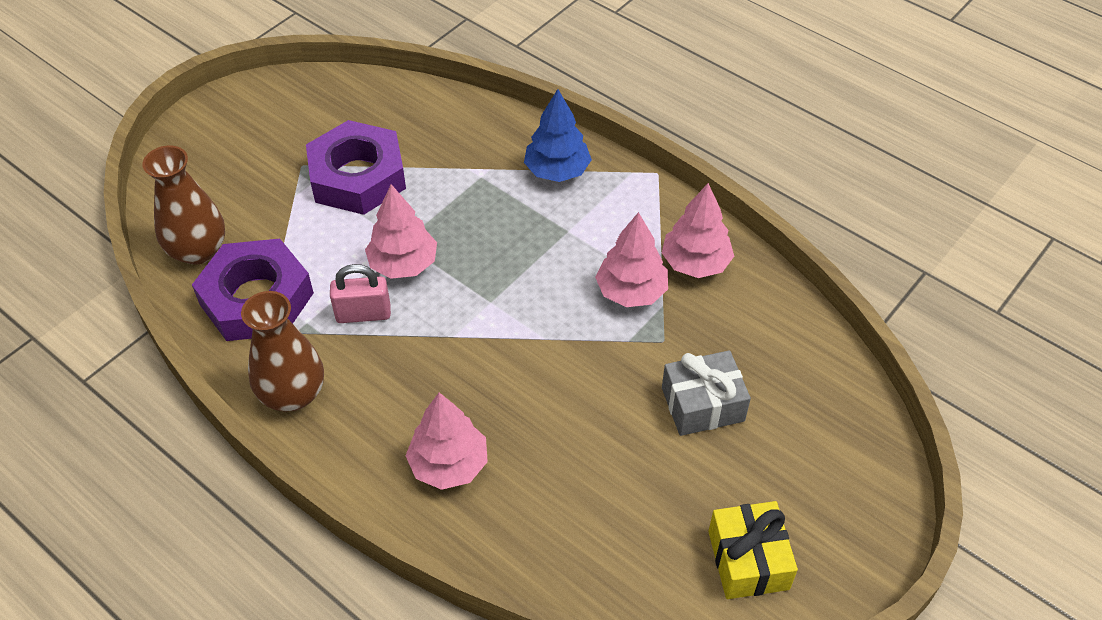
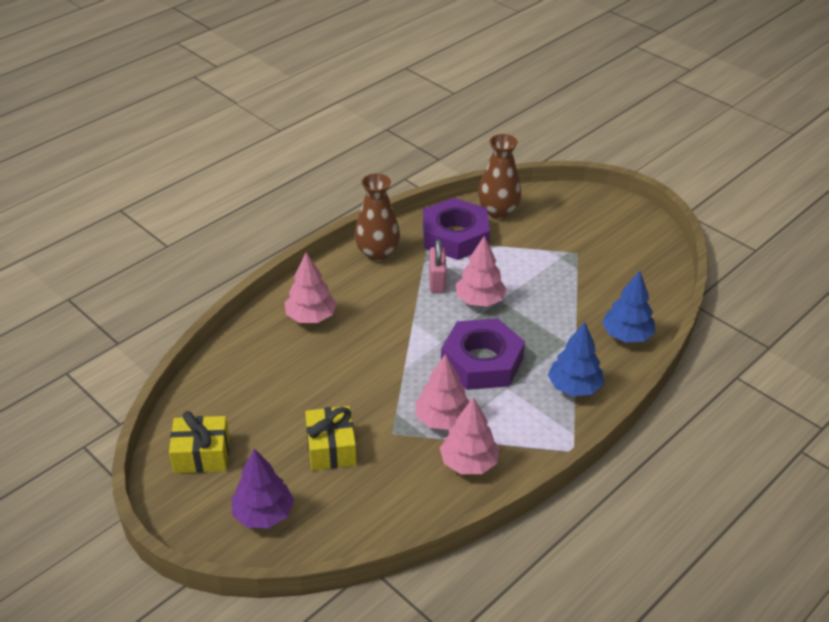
camera: 95 degrees right, 10 degrees down
(357, 177) = (566, 279): purple nut -> purple nut (482, 361)
(463, 124) = (626, 335): none -> blue tree
(702, 404) = (331, 448): grey gift -> yellow gift
(827, 464) = (263, 514): none -> purple tree

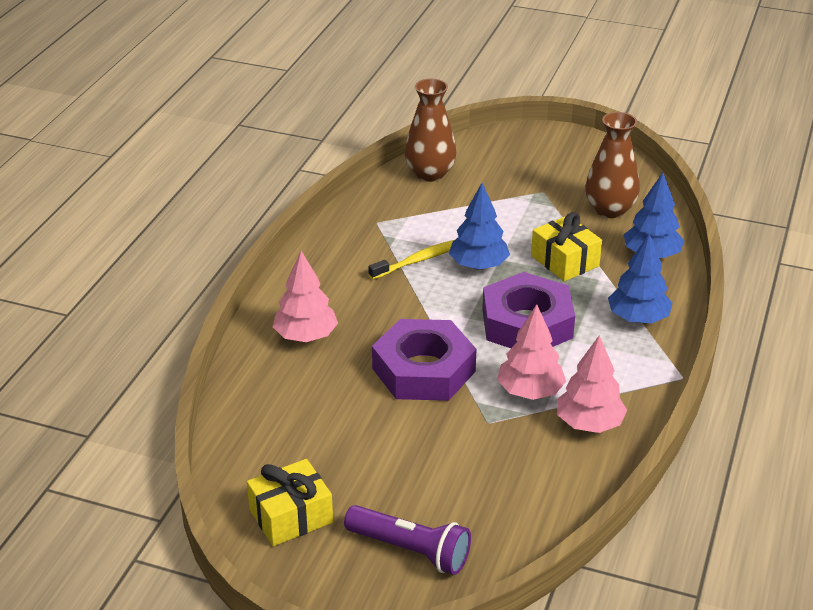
camera: 25 degrees left, 5 degrees down
(263, 514) = (410, 550): purple tree -> purple flashlight
(331, 448) = (433, 459): yellow gift -> yellow gift (564, 261)
(377, 252) = (330, 250): brown vase -> brown vase (610, 210)
(437, 281) = (418, 260): pink padlock -> yellow toothbrush
(455, 236) = (403, 210): purple nut -> purple nut (424, 370)
(480, 300) = (478, 265): pink tree -> blue tree

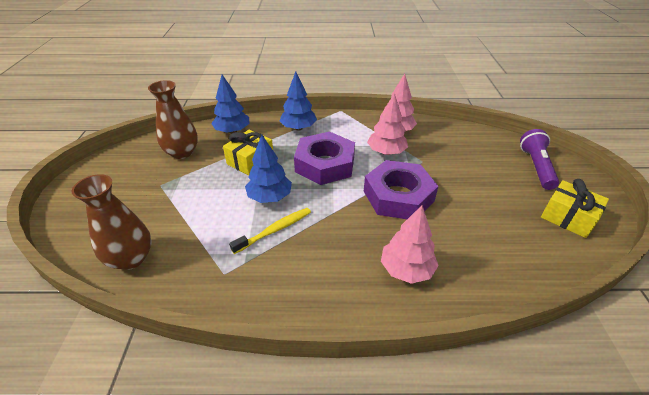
camera: 110 degrees left, 5 degrees up
(418, 260) = (274, 230): yellow toothbrush -> yellow toothbrush turned 105 degrees clockwise

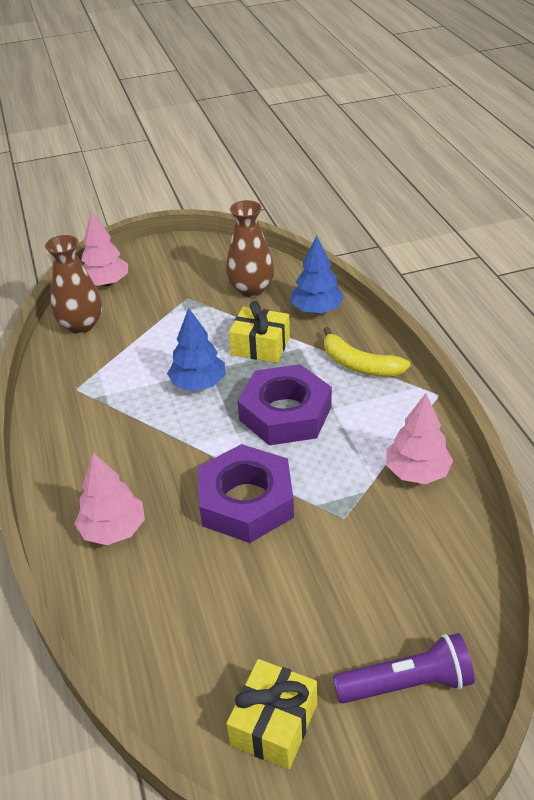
camera: 75 degrees right, 0 degrees up
(274, 230) = (145, 404): yellow toothbrush -> none
(298, 128) = (359, 365): blue tree -> yellow banana
(386, 152) = (347, 471): pink tree -> pink tree (106, 283)

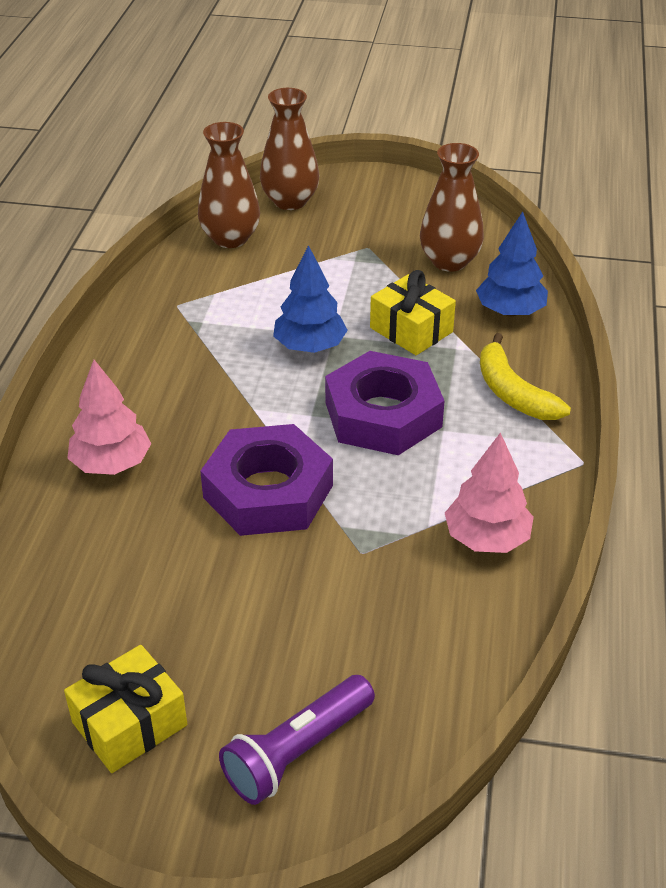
camera: 25 degrees right, 0 degrees up
(106, 283) = (290, 201): pink tree -> brown vase
(407, 683) = (297, 752): purple flashlight -> purple flashlight turned 120 degrees clockwise

